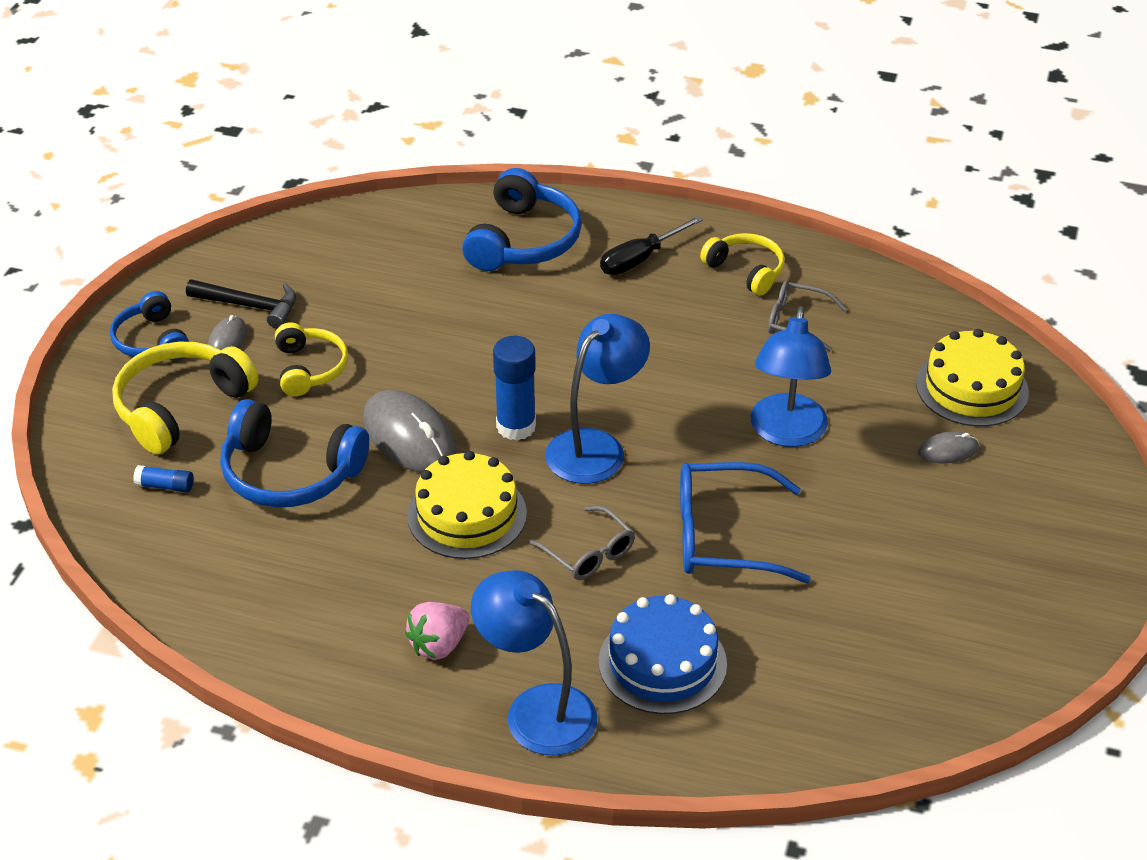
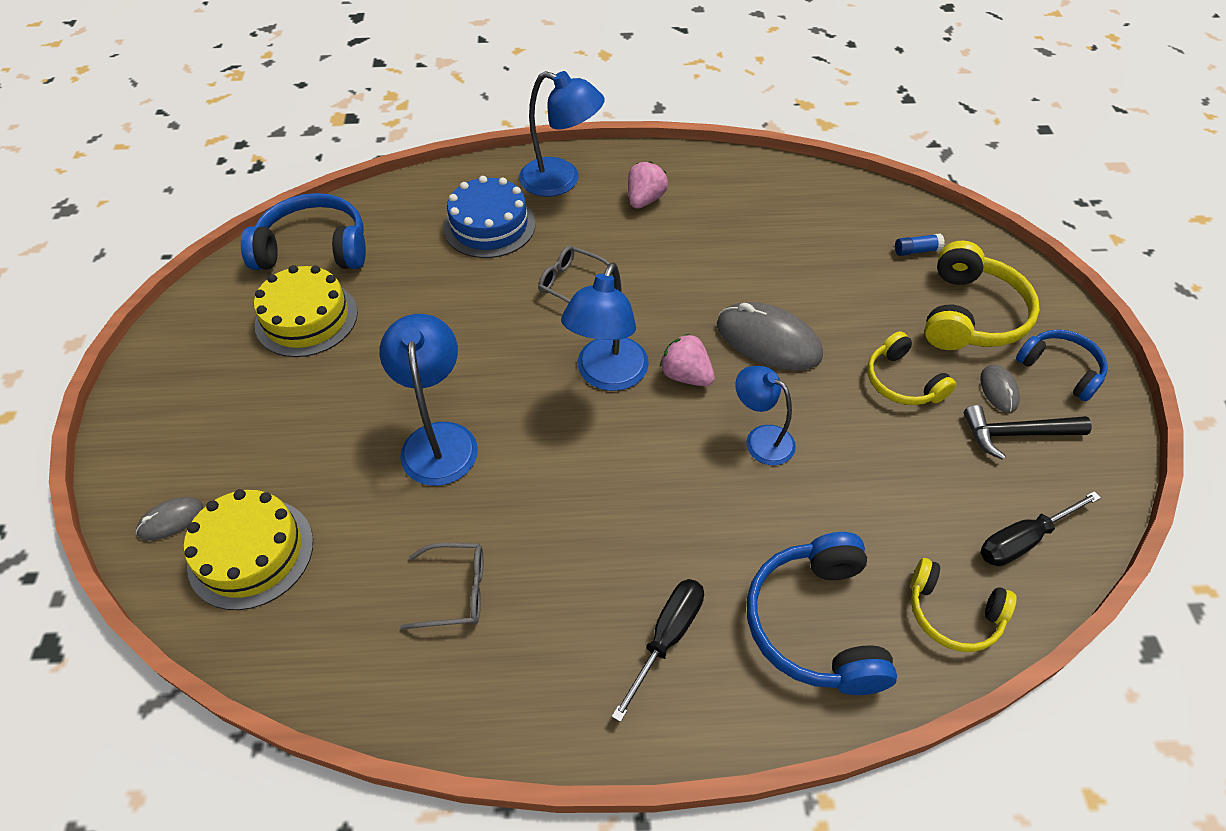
camera: 160 degrees right, 10 degrees up
(290, 473) = (836, 284): blue headphones -> blue headphones (314, 249)
(322, 245) = (1023, 540): none -> black screwdriver
(467, 514) = (680, 289): yellow cake -> yellow cake (306, 318)
(480, 358) = (761, 439): none -> blue lamp
(516, 426) = (686, 375): blue glue stick -> pink strawberry
(724, 536) = (471, 325): blue glasses -> none
(746, 271) = (534, 661): yellow headphones -> yellow headphones (953, 613)
(948, 450) = (279, 464): grey mouse -> grey mouse (171, 520)

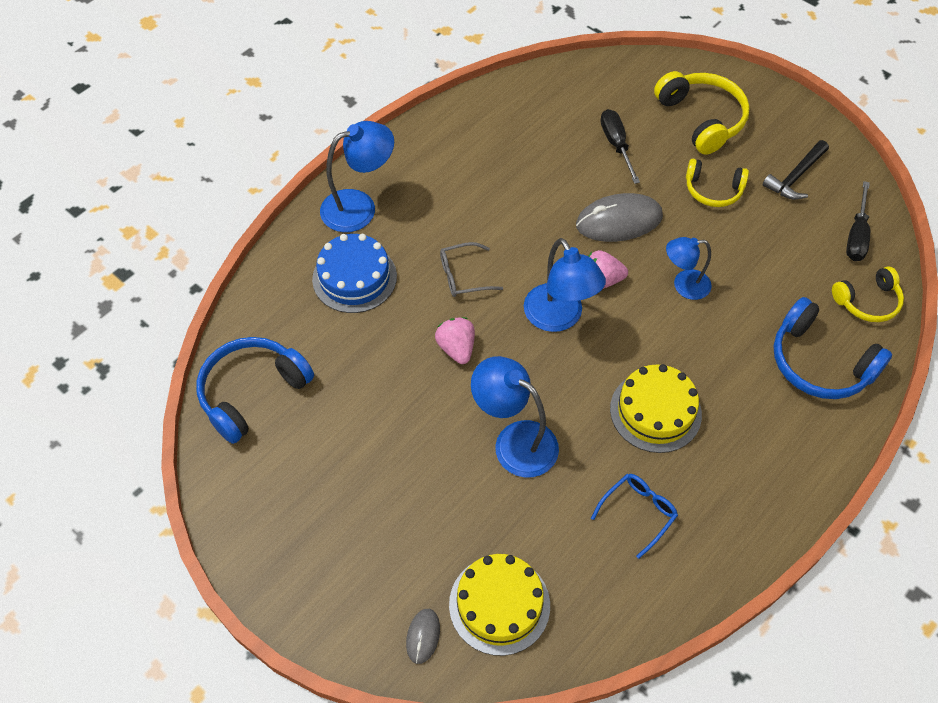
camera: 45 degrees left, 5 degrees up
(306, 318) = (320, 443): yellow cake -> yellow cake (655, 411)
(455, 591) = (638, 513): grey glasses -> blue glasses
(645, 200) = (433, 180): pink strawberry -> pink strawberry (456, 348)
(667, 638) = (765, 434): black screwdriver -> black screwdriver (616, 145)
(916, 251) = (630, 96): blue glue stick -> none
(998, 390) = (762, 156): grey mouse -> none
(1060, 369) = (776, 120): blue headphones -> none

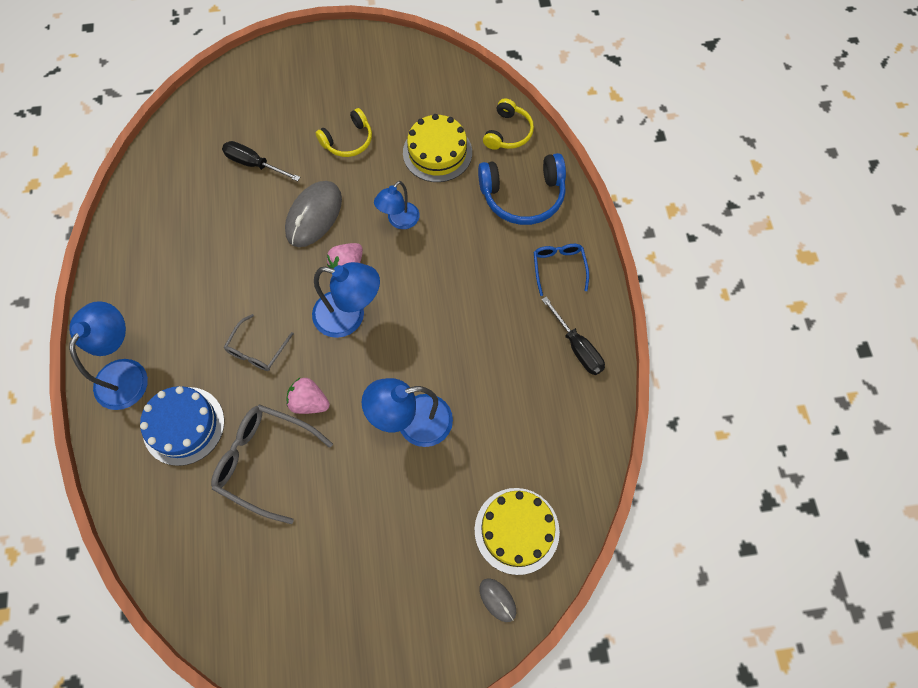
camera: 50 degrees left, 10 degrees up
(252, 392) = (207, 577): blue headphones -> none
(378, 357) = (265, 461): none -> grey glasses
(638, 513) = (528, 389): blue glasses -> blue glasses (559, 267)
(655, 411) = (470, 318): yellow cake -> yellow cake (437, 152)
(702, 119) = (288, 97): yellow headphones -> none
(795, 177) = (386, 87): black hammer -> none
(856, 235) = (459, 95): black screwdriver -> black screwdriver (577, 347)

